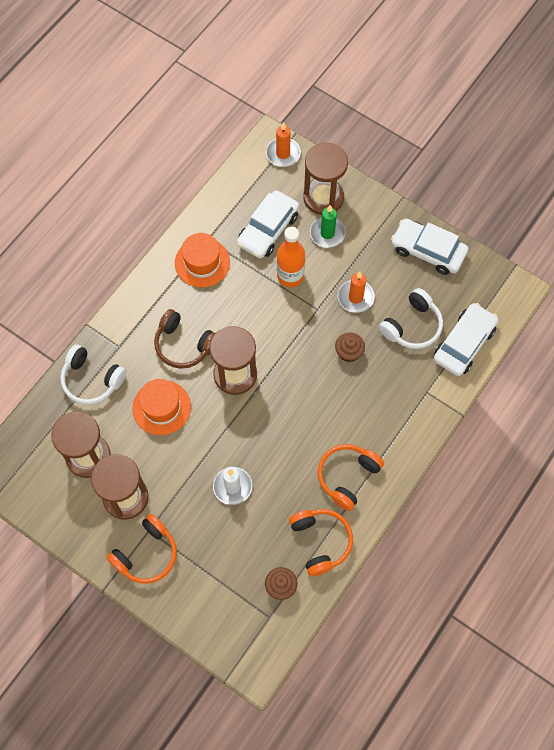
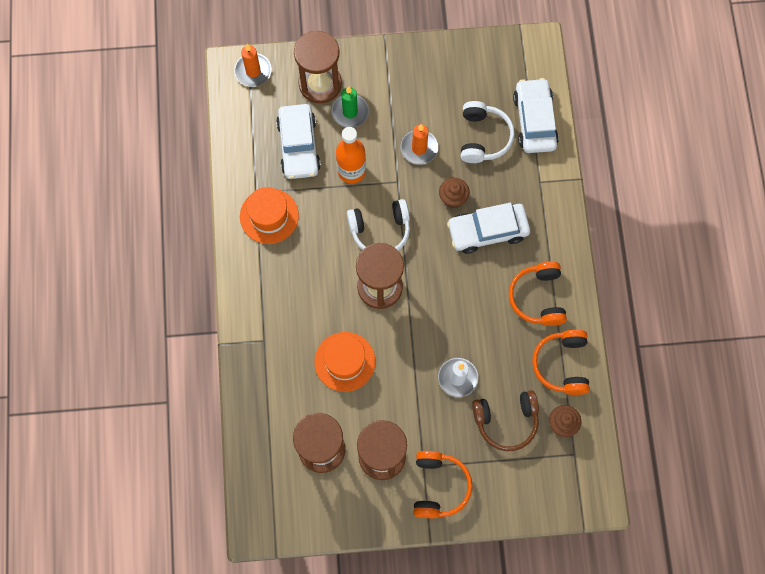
camera: 40 degrees left, 5 degrees up
(92, 380) = (267, 386): white headphones -> white headphones (380, 230)
(184, 345) = (316, 296): brown headphones -> brown headphones (506, 421)
(320, 542) = (562, 364): orange headphones -> orange headphones turned 120 degrees counterclockwise
(428, 251) = (442, 65): white car -> white car (487, 231)

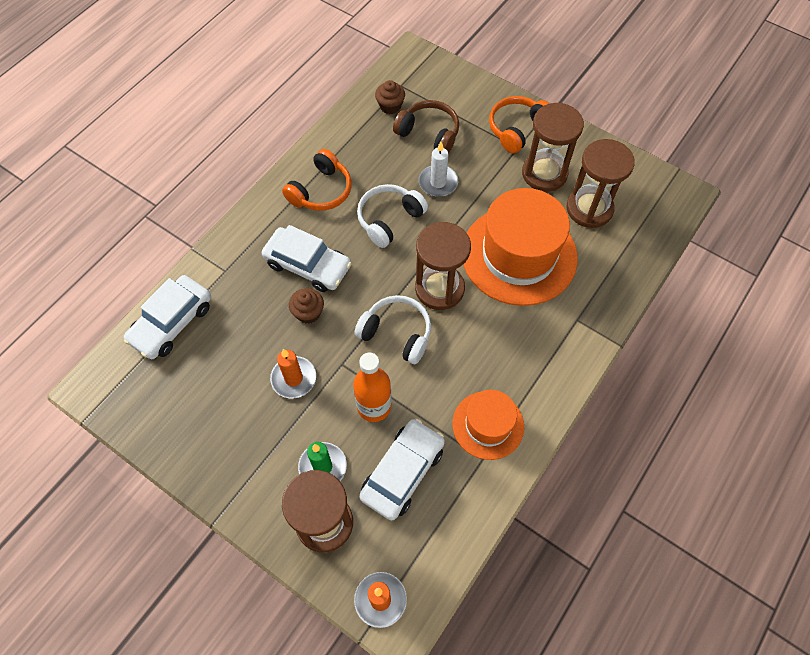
camera: 140 degrees left, 10 degrees down
(345, 361) = (519, 255): orange hat -> orange hat, size x1.81
(483, 137) = (229, 343): white headphones -> white headphones (389, 219)
(562, 364) = (351, 138): orange headphones -> none

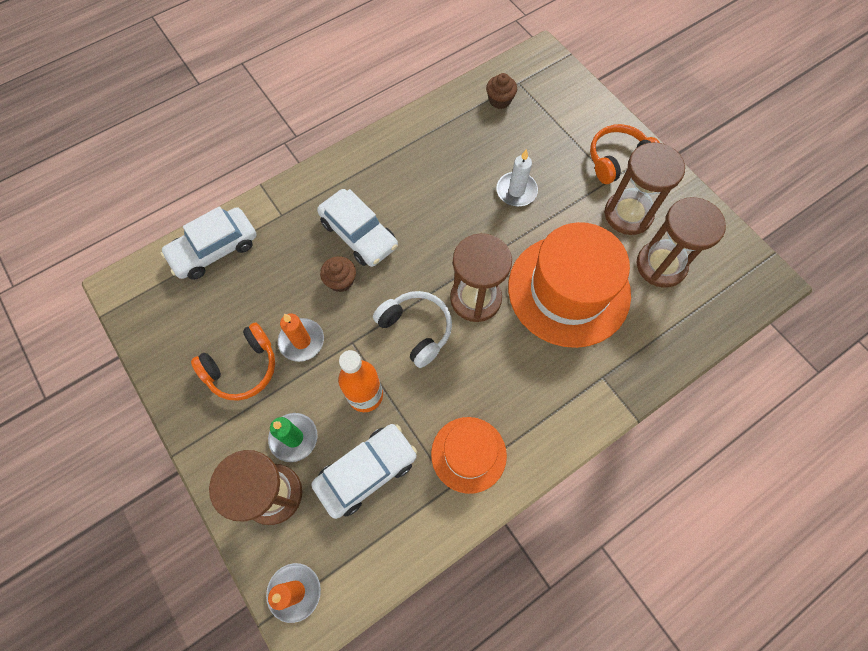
camera: 20 degrees right, 5 degrees up
(321, 191) = (400, 165): orange headphones -> orange headphones (242, 368)
(389, 219) = (454, 213): white headphones -> none
(429, 133) = (527, 139): brown headphones -> none

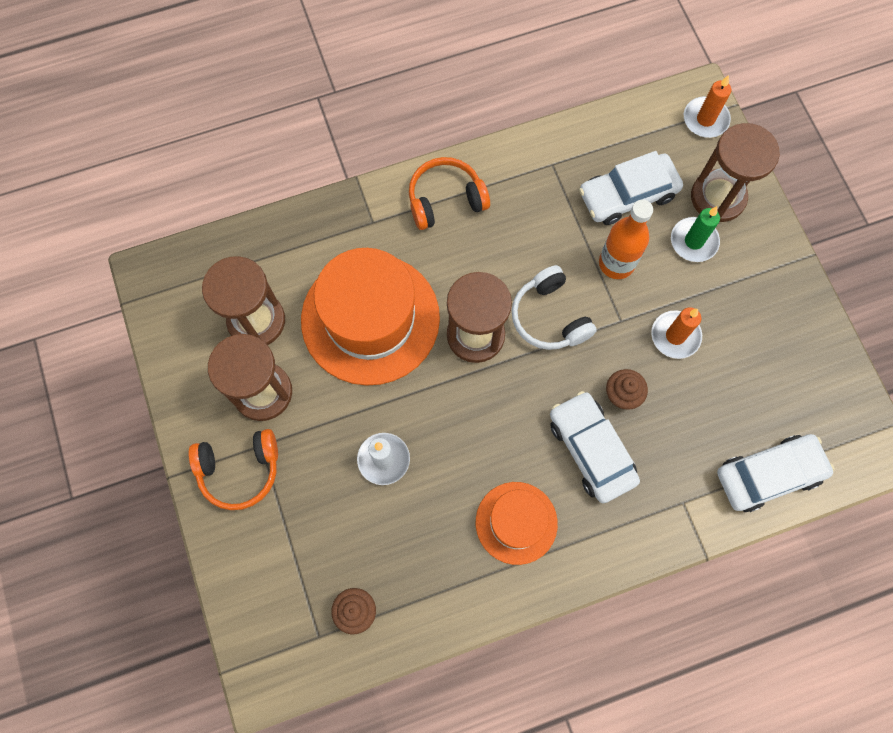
camera: 165 degrees left, 5 degrees up
(242, 368) = (741, 322): orange headphones -> orange headphones (445, 200)
(468, 454) = (527, 186): orange hat -> orange hat (516, 522)

